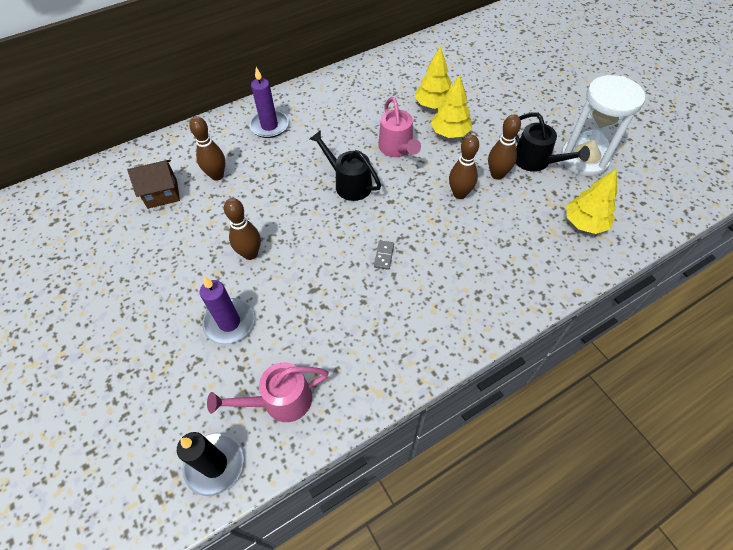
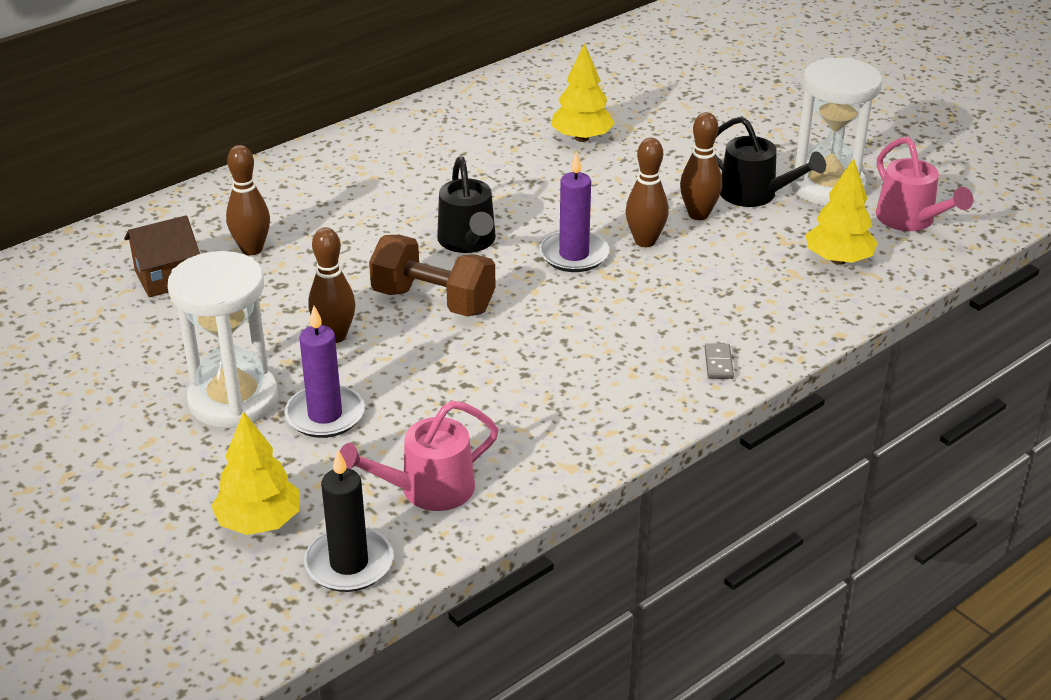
camera: 10 degrees left, 20 degrees down
(176, 302) = (233, 400): none -> white hourglass
(269, 126) = (320, 182): purple candle -> purple candle (574, 255)
(317, 231) = (433, 301): none -> brown dumbbell
(348, 183) = (468, 242): black watering can -> black watering can turned 135 degrees counterclockwise
(384, 256) = (544, 321): grey domino -> grey domino (718, 363)
(397, 149) = (537, 195): pink watering can -> pink watering can (911, 220)
(450, 133) = (615, 170): yellow tree -> yellow tree (259, 522)

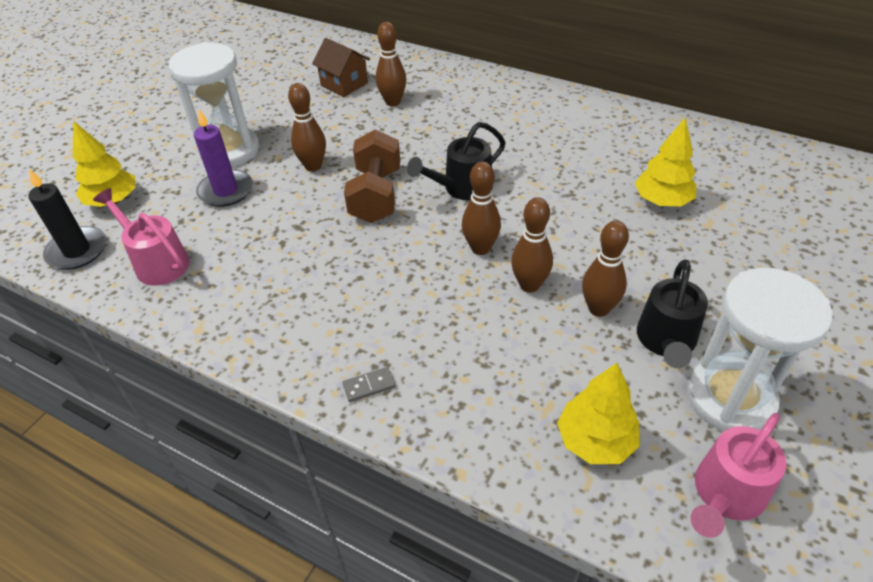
camera: 70 degrees right, 10 degrees up
(574, 255) = (480, 248): purple candle -> brown bowling pin

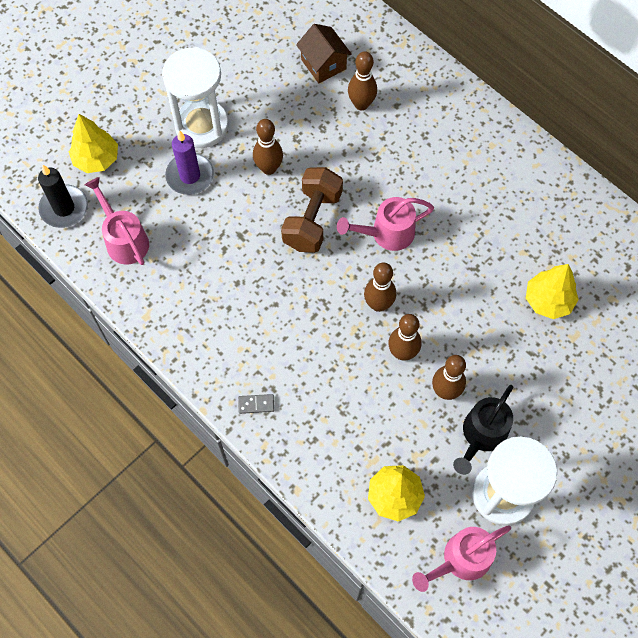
camera: 15 degrees right, 20 degrees up
(461, 188) = (386, 234): black watering can -> pink watering can

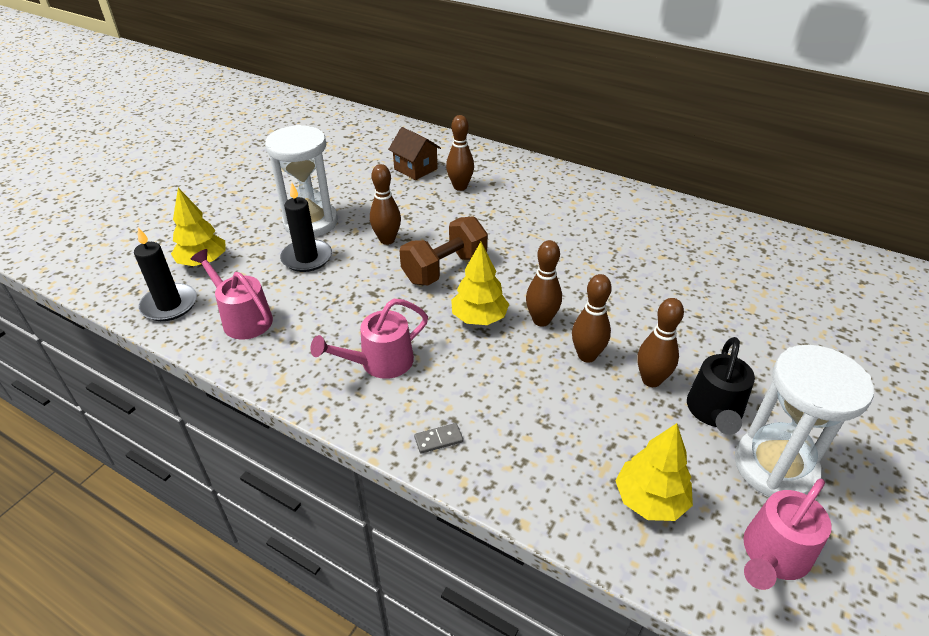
camera: 15 degrees left, 25 degrees down
(190, 176) = (307, 258): purple candle -> black candle
(312, 220) = (444, 269): brown dumbbell -> brown dumbbell turned 45 degrees clockwise
(386, 234) = (523, 266): pink watering can -> pink watering can (379, 363)
(548, 300) = (708, 286): yellow tree -> yellow tree (479, 318)

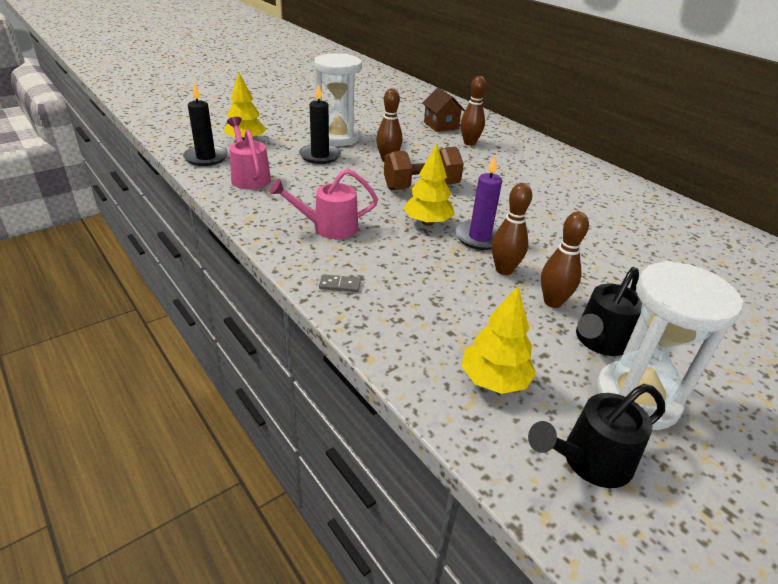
camera: 20 degrees right, 5 degrees down
(541, 320) = (479, 237): brown bowling pin -> purple candle
(772, 556) = (589, 461): pink watering can -> black watering can

